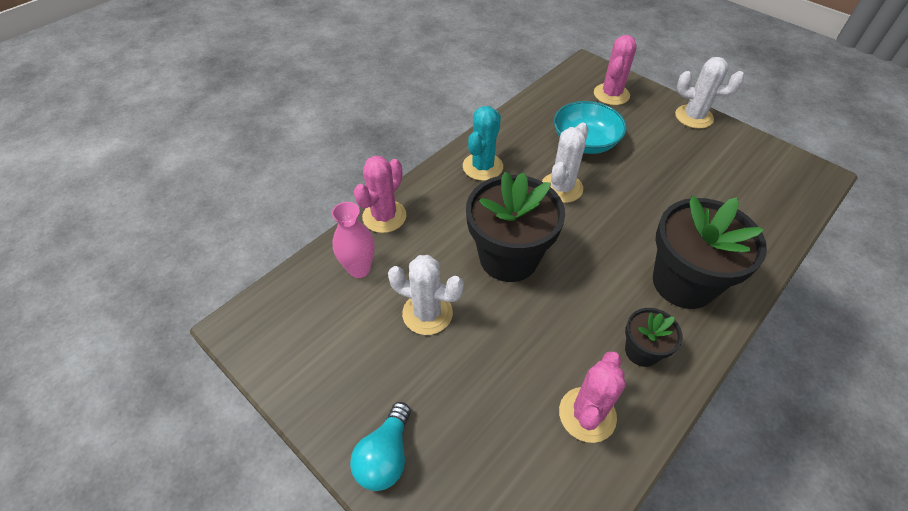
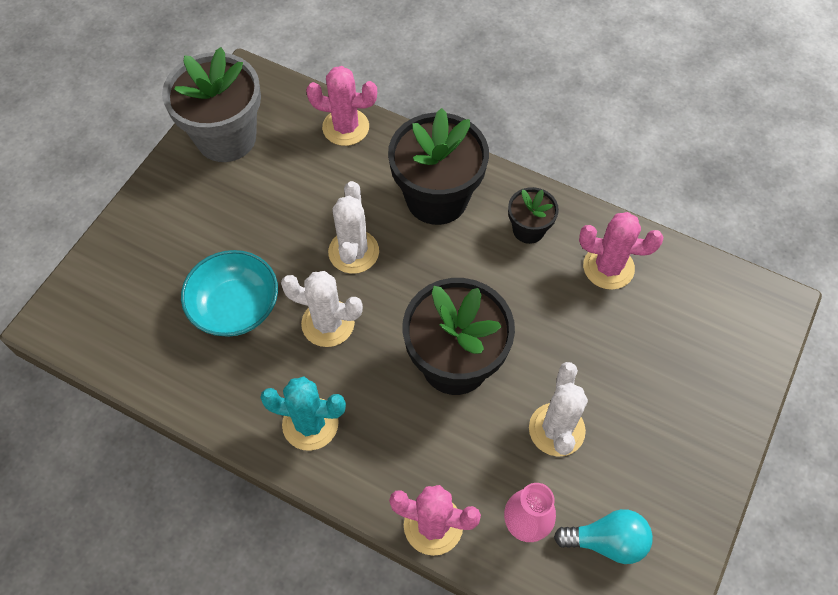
camera: 105 degrees left, 10 degrees up
(385, 456) = (715, 423): turquoise light bulb -> turquoise light bulb (606, 541)
(611, 94) = (123, 284): pink cactus -> pink cactus (345, 127)
(694, 117) = (161, 189): white cactus -> white cactus (353, 252)
(747, 155) = (226, 138): none -> grey flower pot

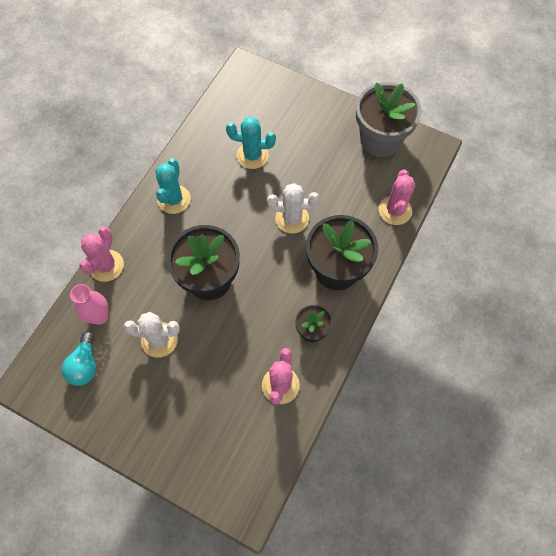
camera: 90 degrees right, 5 degrees up
(235, 307) = (252, 155): turquoise bowl -> turquoise cactus
(328, 323) = (239, 206): white cactus -> none

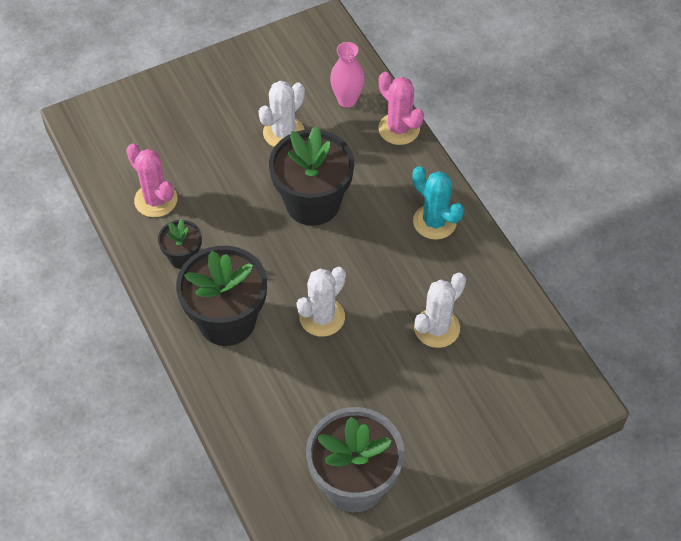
camera: 125 degrees right, 10 degrees down
(85, 365) = (307, 69): turquoise light bulb -> none
(252, 155) = (437, 328): turquoise cactus -> white cactus
(395, 210) = (247, 428): pink cactus -> none

